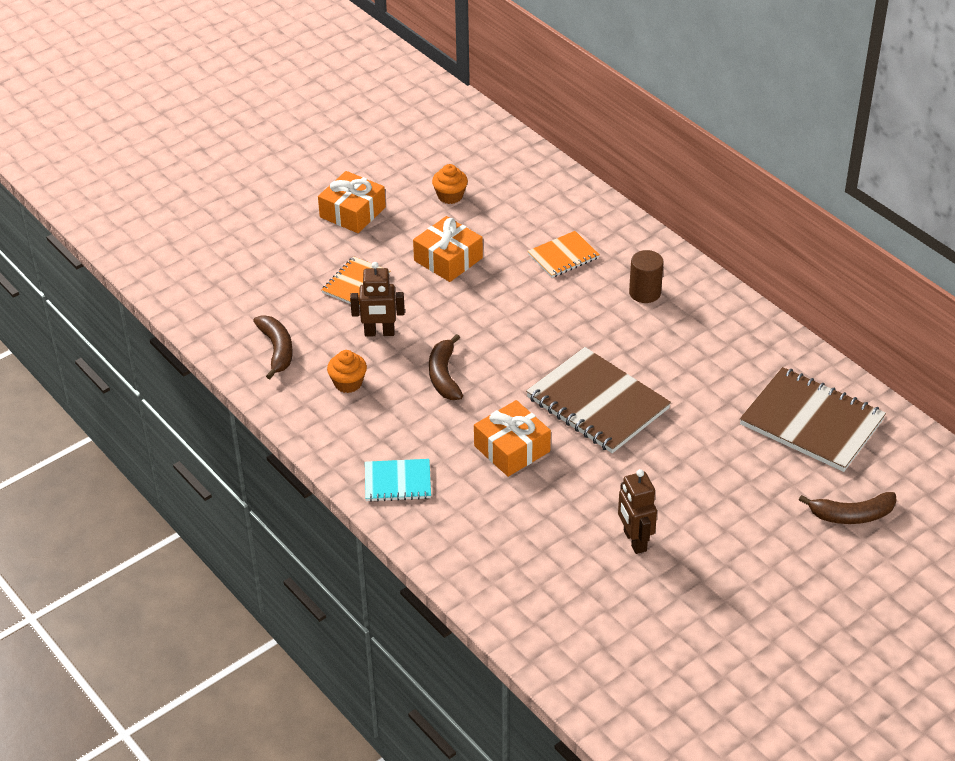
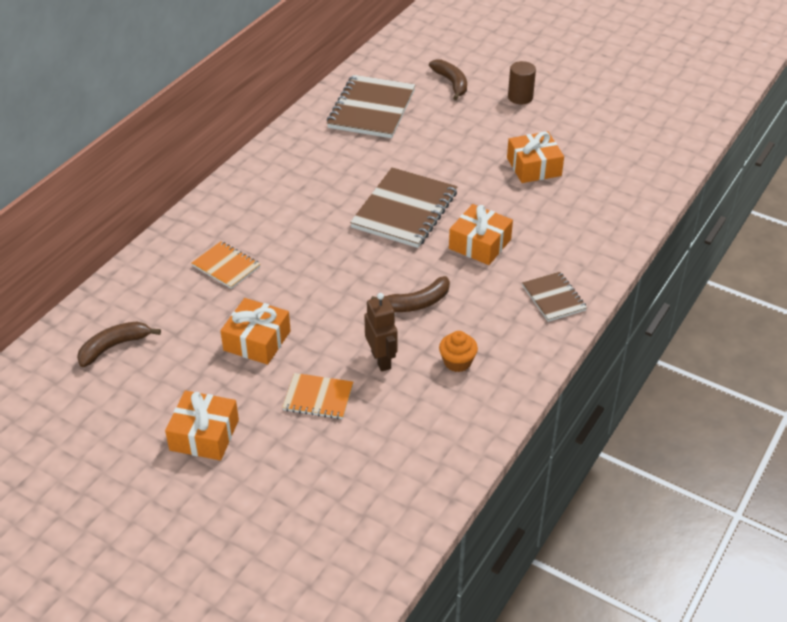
camera: 110 degrees left, 0 degrees up
(277, 350) = (439, 427): brown banana -> brown banana (114, 347)
(397, 482) = (553, 298): turquoise notebook -> brown notebook
(450, 196) = (155, 365): orange cupcake -> none
(634, 541) = (534, 167): brown robot -> orange gift
(645, 293) = (259, 210): brown cylinder -> brown cylinder (520, 97)

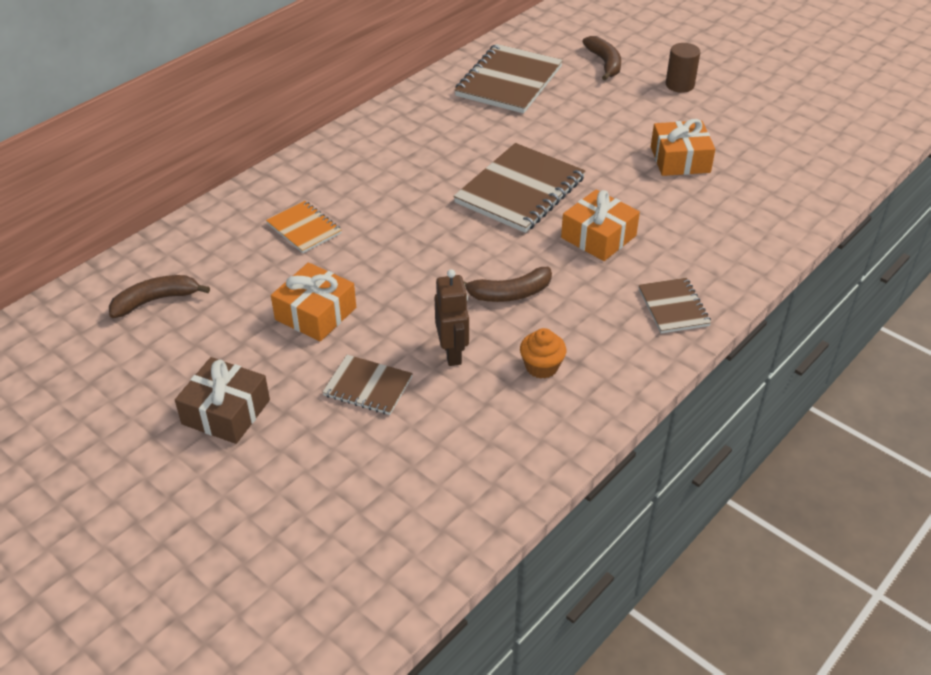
camera: 10 degrees right, 0 degrees up
(204, 435) = (226, 412): orange gift -> brown gift
(318, 398) = (368, 387): orange notebook -> brown notebook

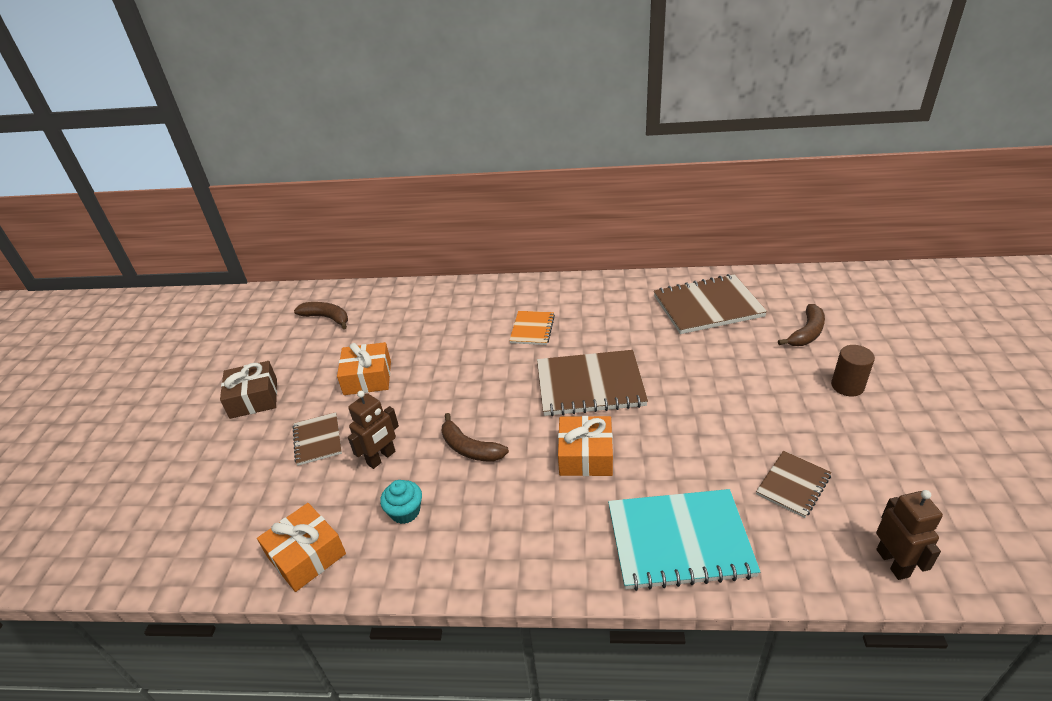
camera: 55 degrees right, 5 degrees down
(304, 229) = (442, 325): orange notebook -> orange notebook (532, 329)
(541, 367) = (405, 512): orange cupcake -> turquoise cupcake
(673, 307) = (547, 550): brown notebook -> brown notebook (793, 485)
(680, 159) = (745, 444): orange gift -> orange gift (306, 555)
(732, 241) = (679, 541): none -> turquoise notebook
(839, 170) = (893, 563): none -> brown robot

